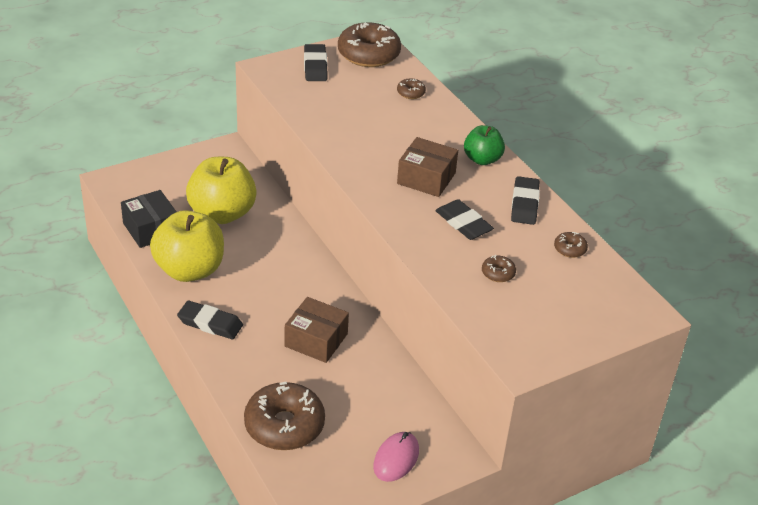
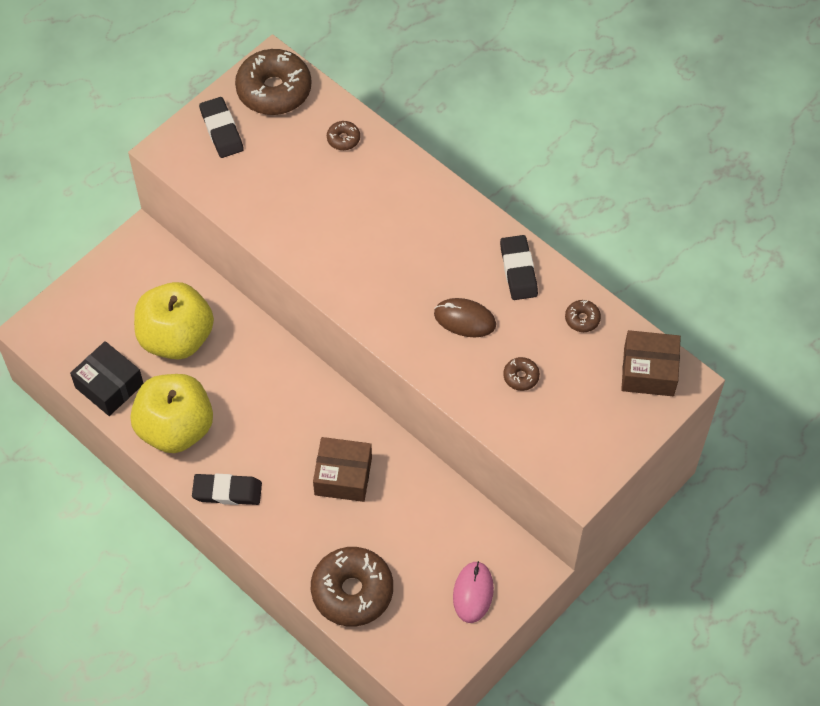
camera: 15 degrees left, 20 degrees up
(426, 178) = (405, 266): brown box -> brown box (648, 371)
(463, 223) = (465, 319): black eraser -> brown mouse
(482, 159) = (454, 218): green apple -> none

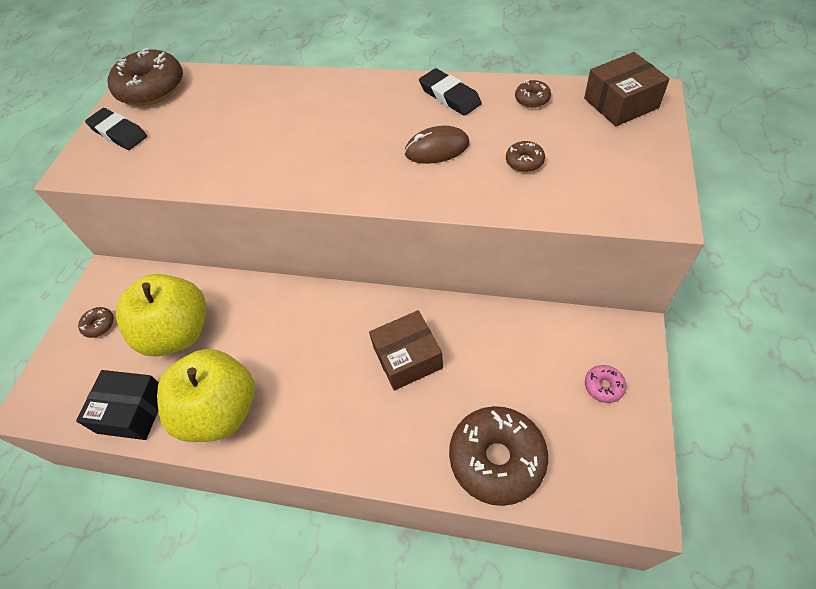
camera: 25 degrees left, 5 degrees down
(227, 491) = (308, 439): black eraser -> none
(343, 139) = (233, 89): brown donut -> brown donut (99, 325)
(473, 593) = (603, 386): pink mouse -> pink donut

